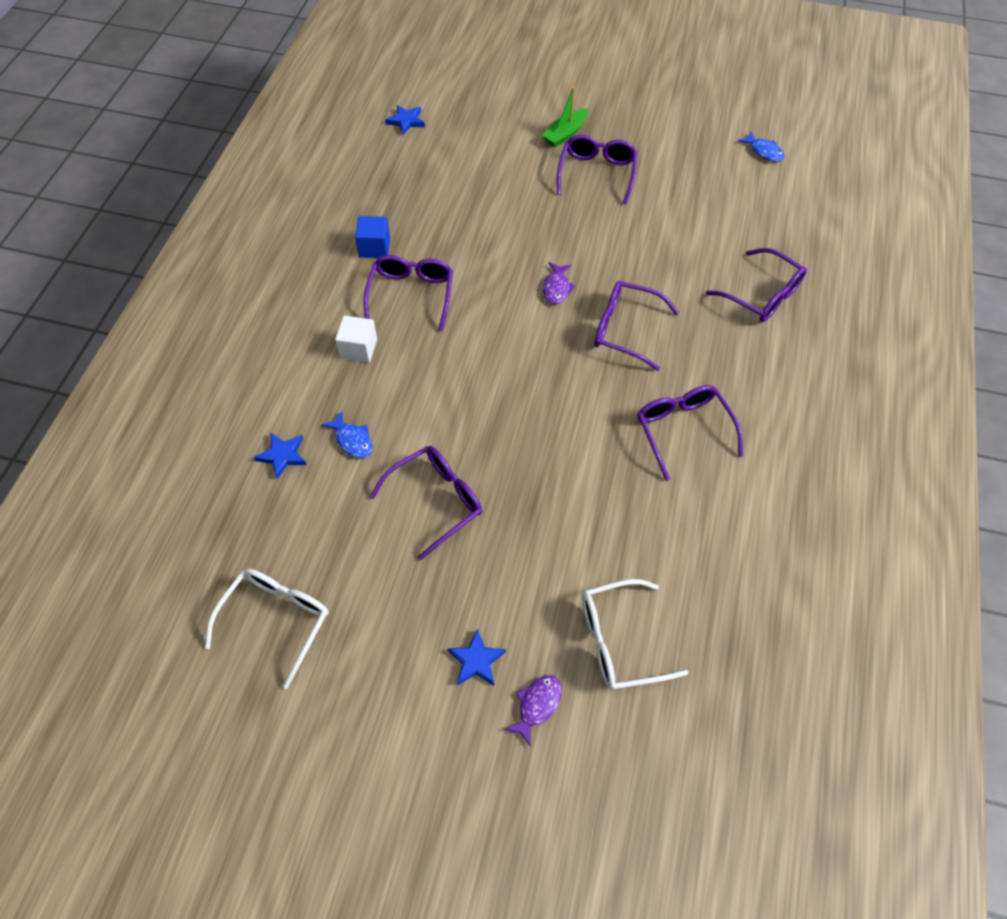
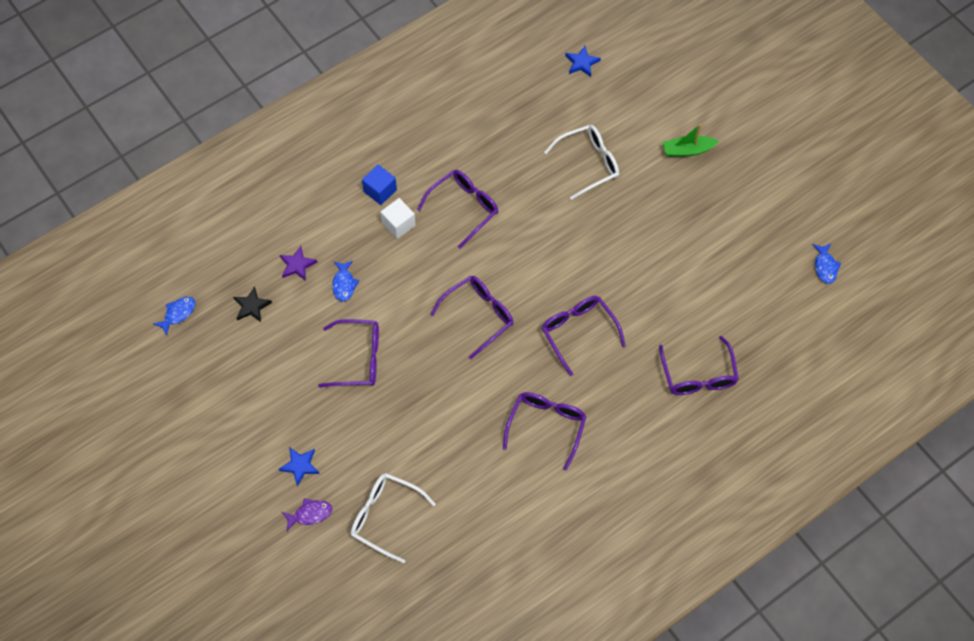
camera: 40 degrees right, 5 degrees up
(180, 601) = (178, 314): none -> blue fish
(266, 532) = (252, 306): none -> black star
(276, 621) = (217, 362): white glasses -> white glasses (588, 164)
(283, 455) = (297, 265): blue star -> purple star
(374, 247) = (471, 155): blue cube -> blue cube (380, 191)
(557, 288) = (562, 270): purple fish -> none
(597, 174) = (678, 200): purple glasses -> purple glasses (478, 316)

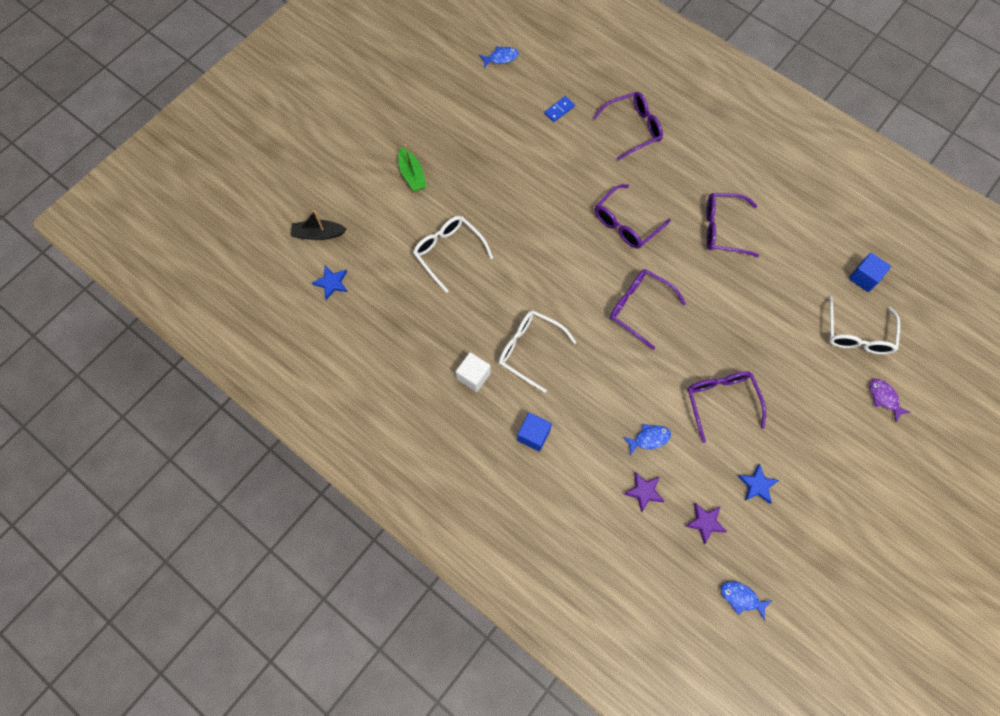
camera: 105 degrees left, 5 degrees up
(252, 306) = (705, 522): black star -> purple star
(300, 466) = (845, 421): blue star -> blue star (757, 485)
(398, 224) = (566, 406): white cube -> white cube (473, 376)
(447, 552) = (864, 277): none -> blue cube
(463, 208) = (530, 350): purple glasses -> white glasses
(638, 60) = (318, 234): none -> black boat
(740, 307) = (559, 110): none -> blue domino

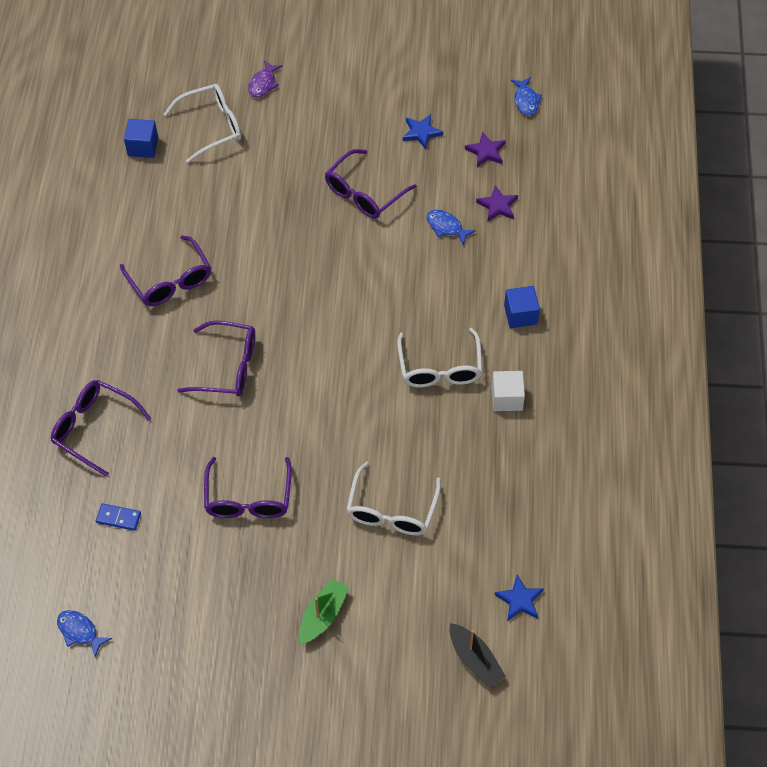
camera: 125 degrees left, 10 degrees down
(639, 308) = (319, 303): purple glasses -> purple glasses (248, 498)

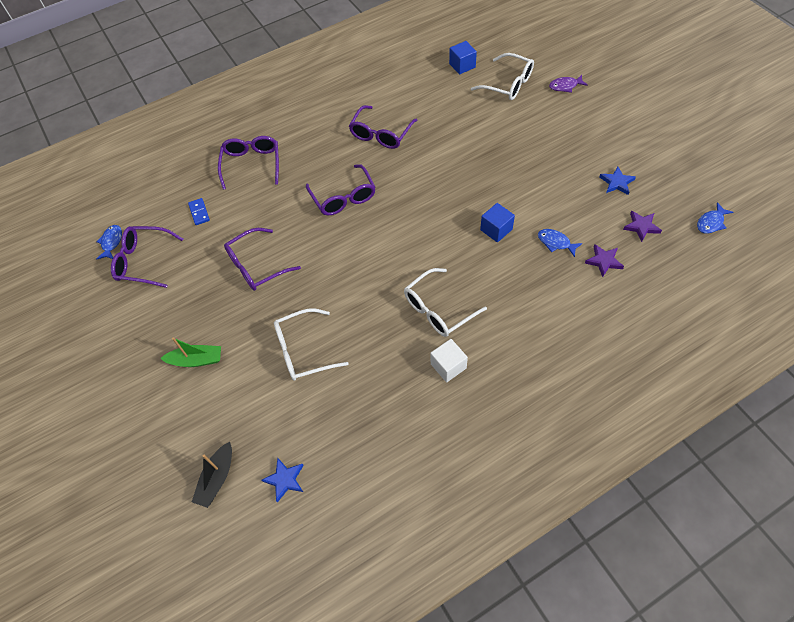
camera: 60 degrees right, 0 degrees up
(364, 193) = (537, 183): purple glasses -> purple glasses (144, 261)
(446, 227) = (555, 242): blue fish -> blue fish turned 60 degrees counterclockwise
(520, 314) = (526, 331): blue cube -> blue cube (496, 229)

